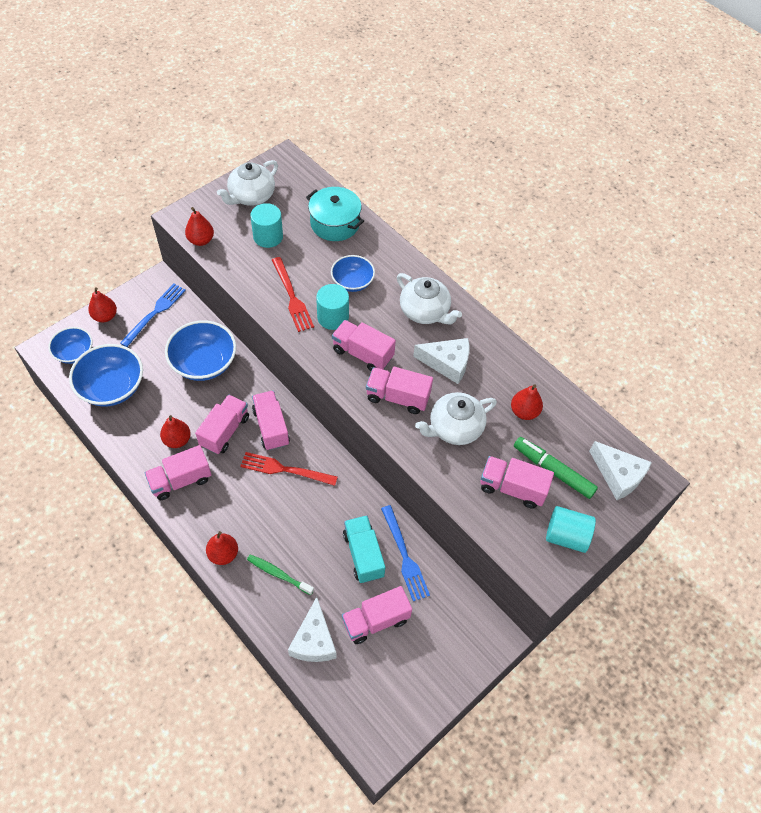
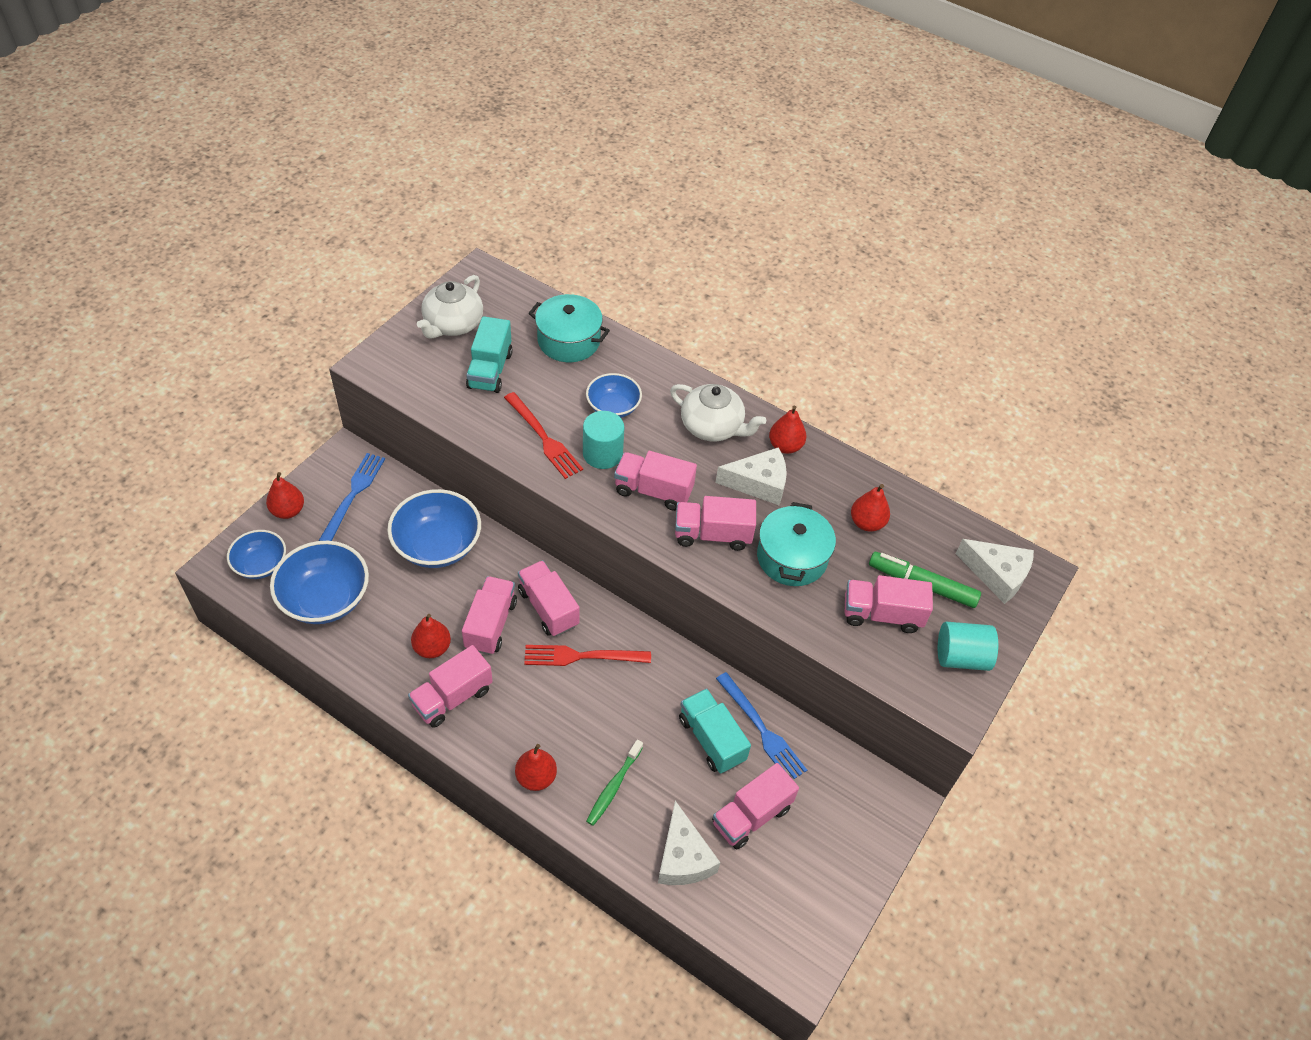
camera: 15 degrees left, 5 degrees down
(201, 240) = (405, 389): red pear -> red pear (785, 446)
(268, 237) = (490, 370): turquoise cylinder -> turquoise truck
(278, 574) = (613, 786): green toothbrush -> green toothbrush turned 75 degrees counterclockwise
(454, 428) = (792, 557): white teapot -> turquoise pot

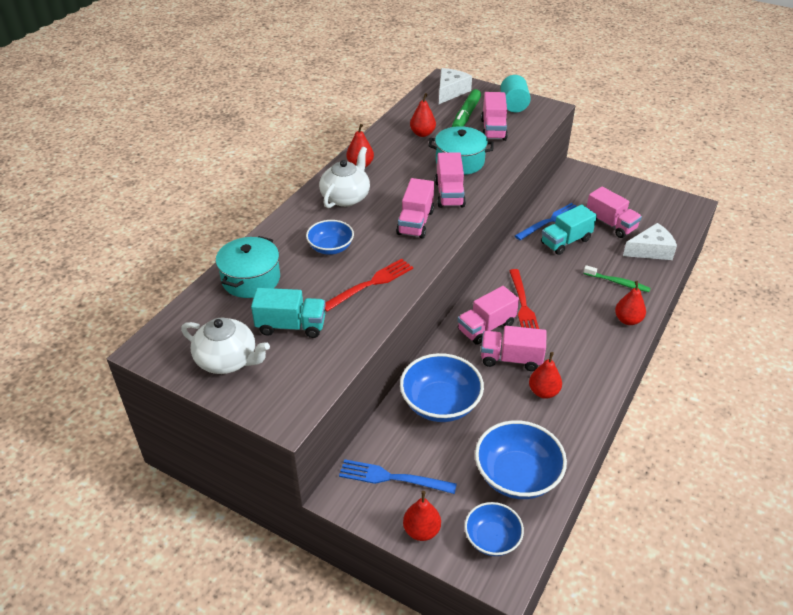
camera: 90 degrees left, 10 degrees down
(452, 697) = (583, 373): pink truck -> none
(602, 454) = (382, 250): turquoise cylinder -> none
(758, 483) = (397, 176): white cheese -> none

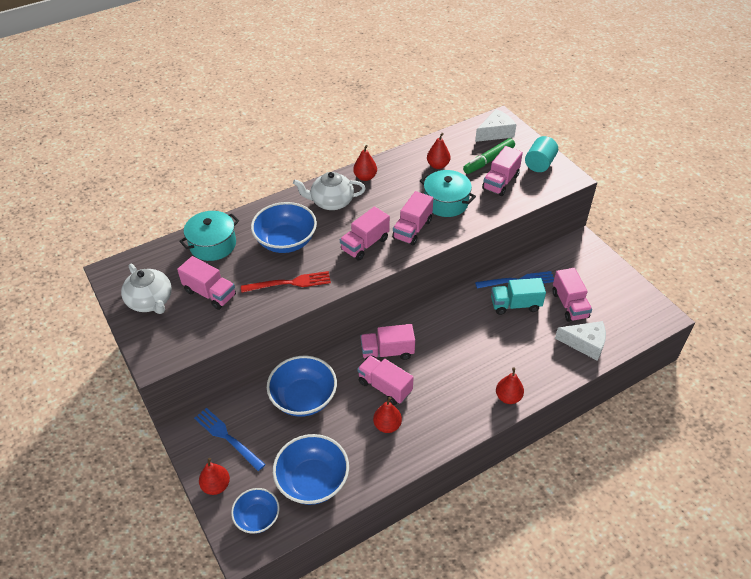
camera: 30 degrees right, 5 degrees up
(291, 326) = (210, 293): turquoise truck -> pink truck
(331, 248) = (286, 241): blue bowl -> blue bowl, size x1.63
(346, 197) = (331, 202): white teapot -> white teapot turned 150 degrees counterclockwise
(523, 306) = (431, 347): red fork -> none
(617, 282) = (529, 360): green toothbrush -> none

